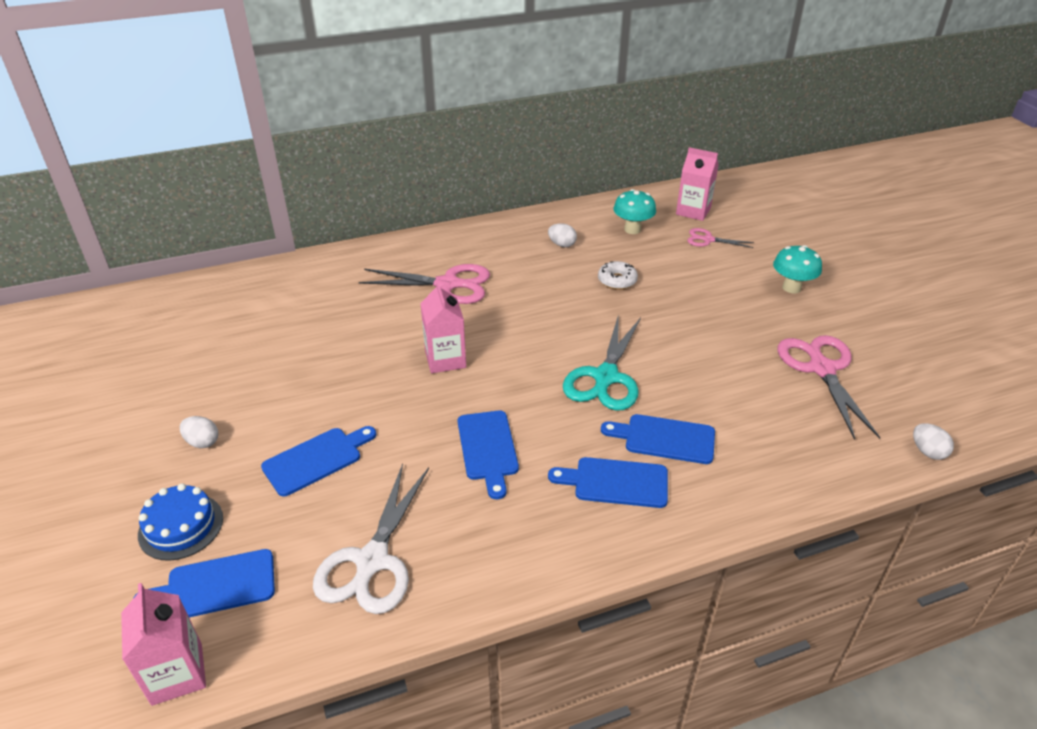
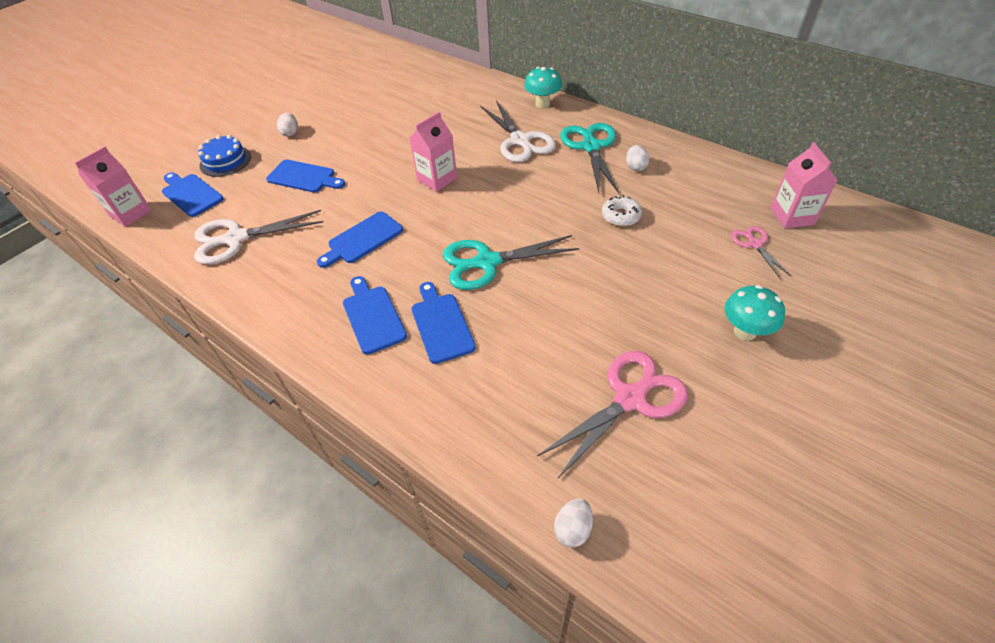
camera: 60 degrees right, 10 degrees up
(449, 284) = (521, 141): pink scissors -> white scissors
(506, 252) = (591, 146): none -> turquoise scissors
(632, 229) = (709, 193): turquoise mushroom -> turquoise mushroom (542, 104)

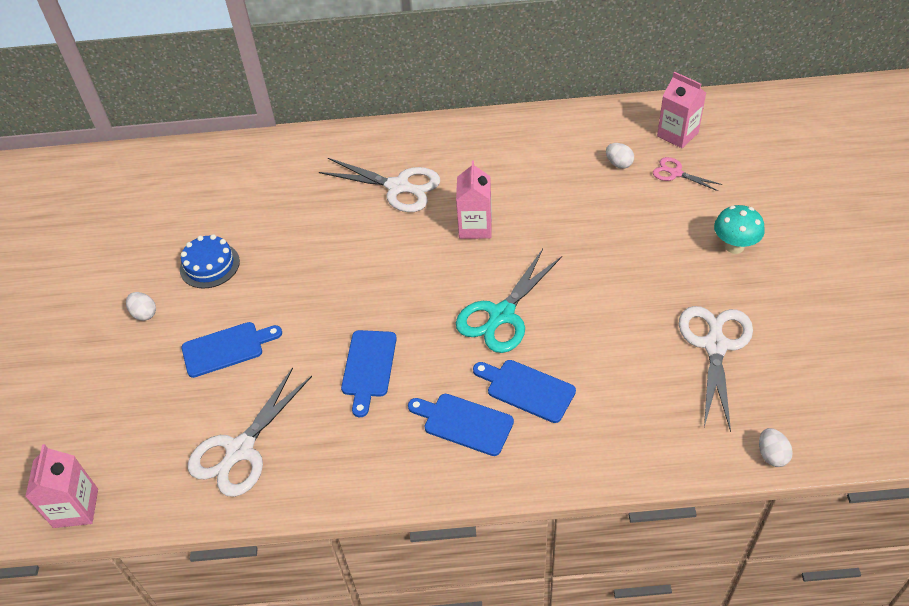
camera: 40 degrees left, 0 degrees up
(190, 194) = (120, 444): blue cutting board -> none
(225, 161) = (109, 387): blue cake -> blue cake (209, 265)
(437, 179) = (366, 269): pink carton -> pink carton (475, 227)
(542, 104) = (374, 138): turquoise mushroom -> none
(591, 146) = (466, 158): turquoise scissors -> none
(620, 216) = (560, 208): white donut -> none
(631, 398) = (715, 344): pink scissors -> white scissors
(635, 167) = (524, 157): white egg -> white egg (618, 164)

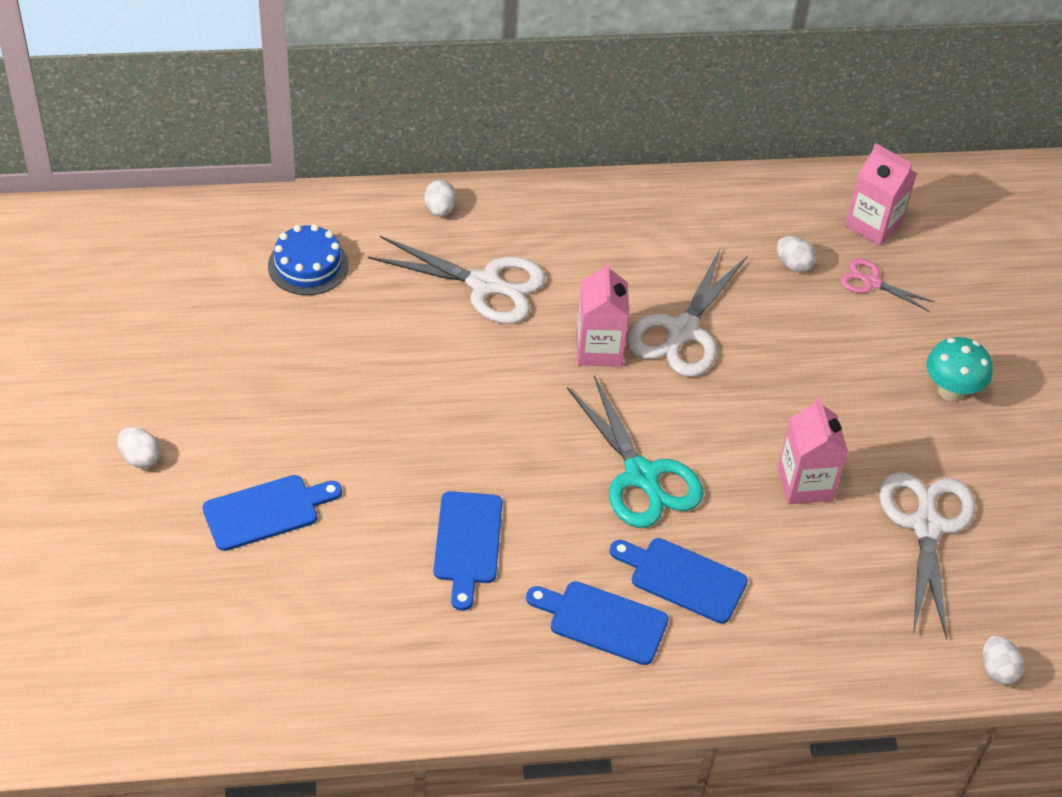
camera: 10 degrees left, 0 degrees up
(76, 508) = (87, 724): pink carton -> pink carton (805, 484)
(209, 265) = (225, 390): blue cake -> blue cake (308, 265)
(239, 451) = (302, 652): white scissors -> white scissors (682, 332)
(371, 139) = (440, 210): none -> white egg
(501, 316) = (642, 477): turquoise scissors -> turquoise scissors turned 60 degrees counterclockwise

